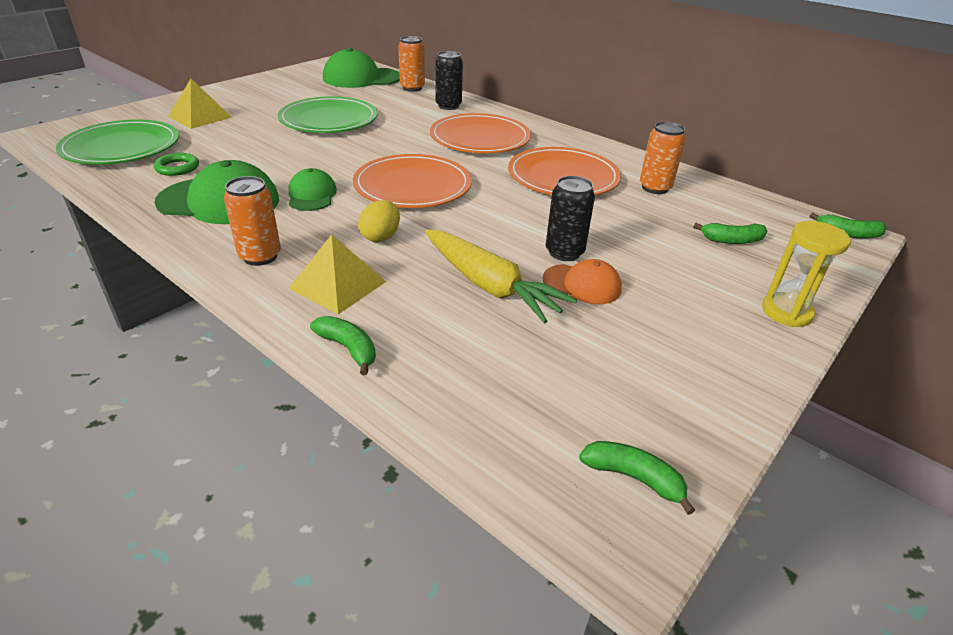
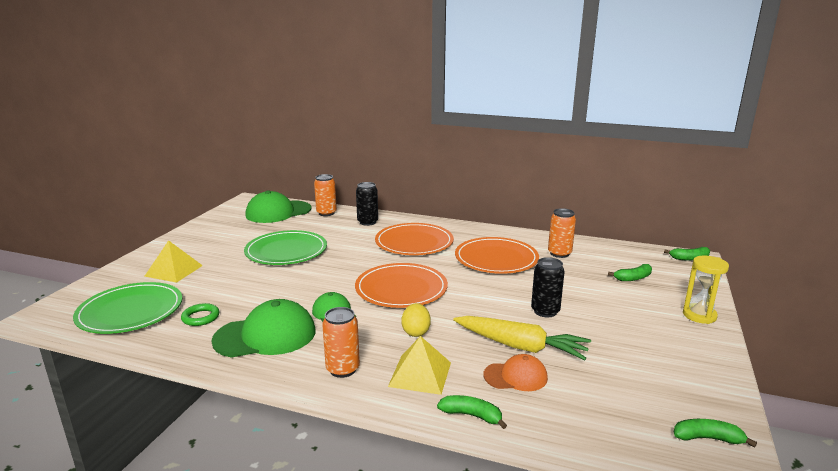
camera: 20 degrees left, 15 degrees down
(582, 284) = (575, 330): orange cap -> orange cap (515, 376)

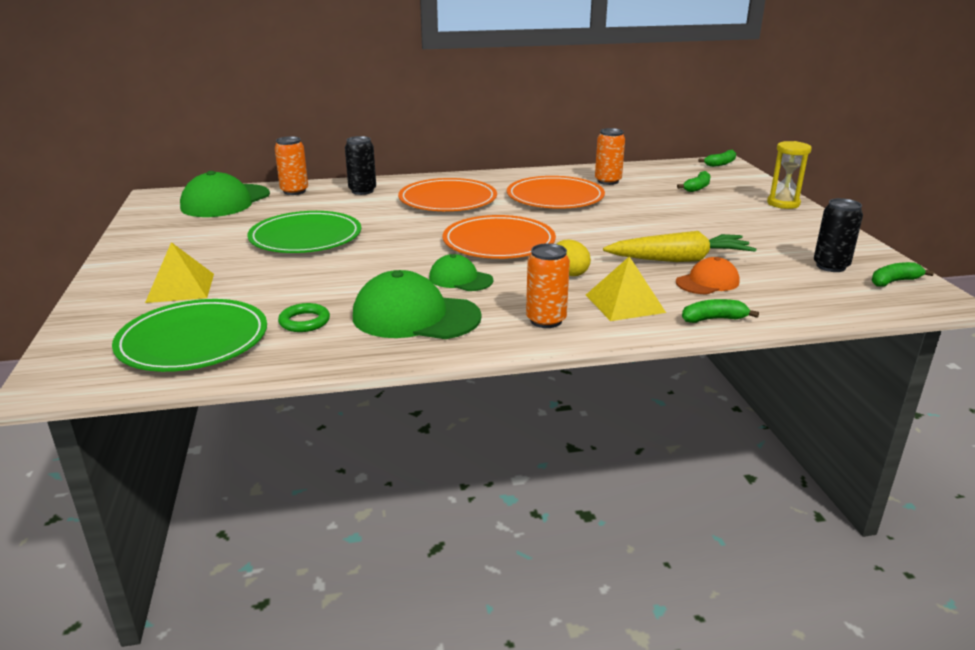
camera: 30 degrees left, 5 degrees up
(265, 336) = (415, 316): green cap -> green cap turned 120 degrees counterclockwise
(545, 311) = (661, 229): black can -> black can (830, 266)

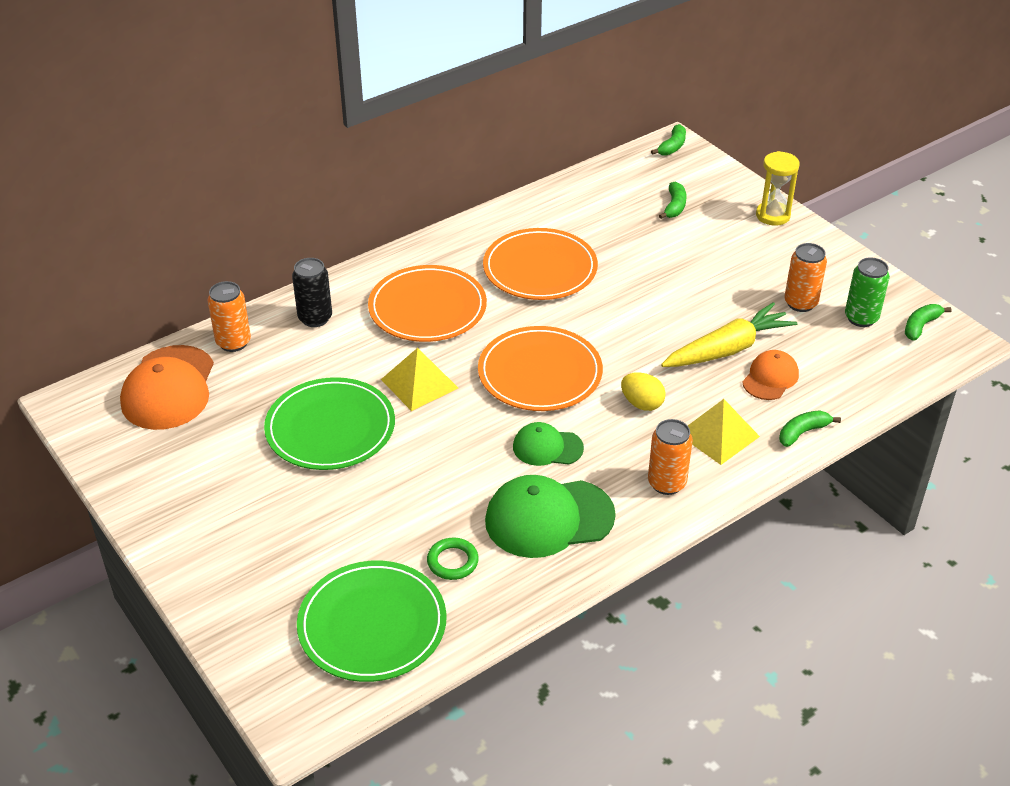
camera: 25 degrees left, 15 degrees up
(180, 287) = (279, 556): yellow pyramid -> yellow pyramid (419, 383)
(225, 201) = (169, 388): green cap -> orange cap
(608, 181) = (575, 219): orange can -> orange can (800, 303)
(830, 266) = (861, 318): black can -> green can

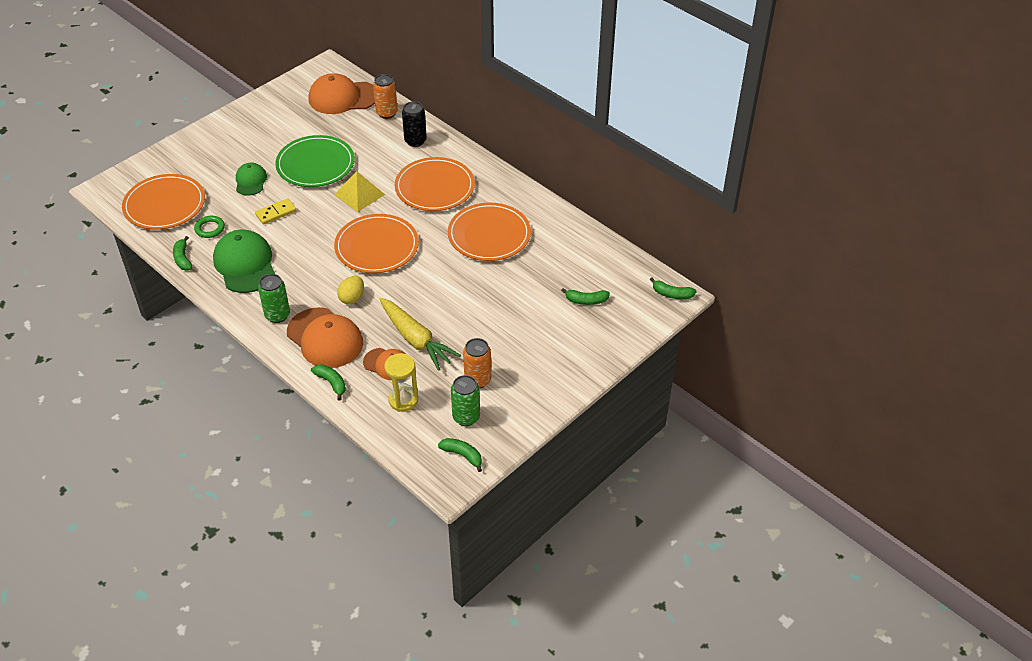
camera: 80 degrees right, 5 degrees up
(372, 624) = (164, 205): green plate -> orange plate
(436, 478) = (276, 213): none -> yellow domino
(519, 597) = (183, 259): none -> green banana
(547, 447) = (306, 257): green cap -> green cap (250, 181)
(666, 483) = (277, 315): orange can -> green can
(718, 435) = (325, 338): yellow pyramid -> orange cap
(773, 215) = (590, 361): yellow hourglass -> yellow hourglass (403, 400)

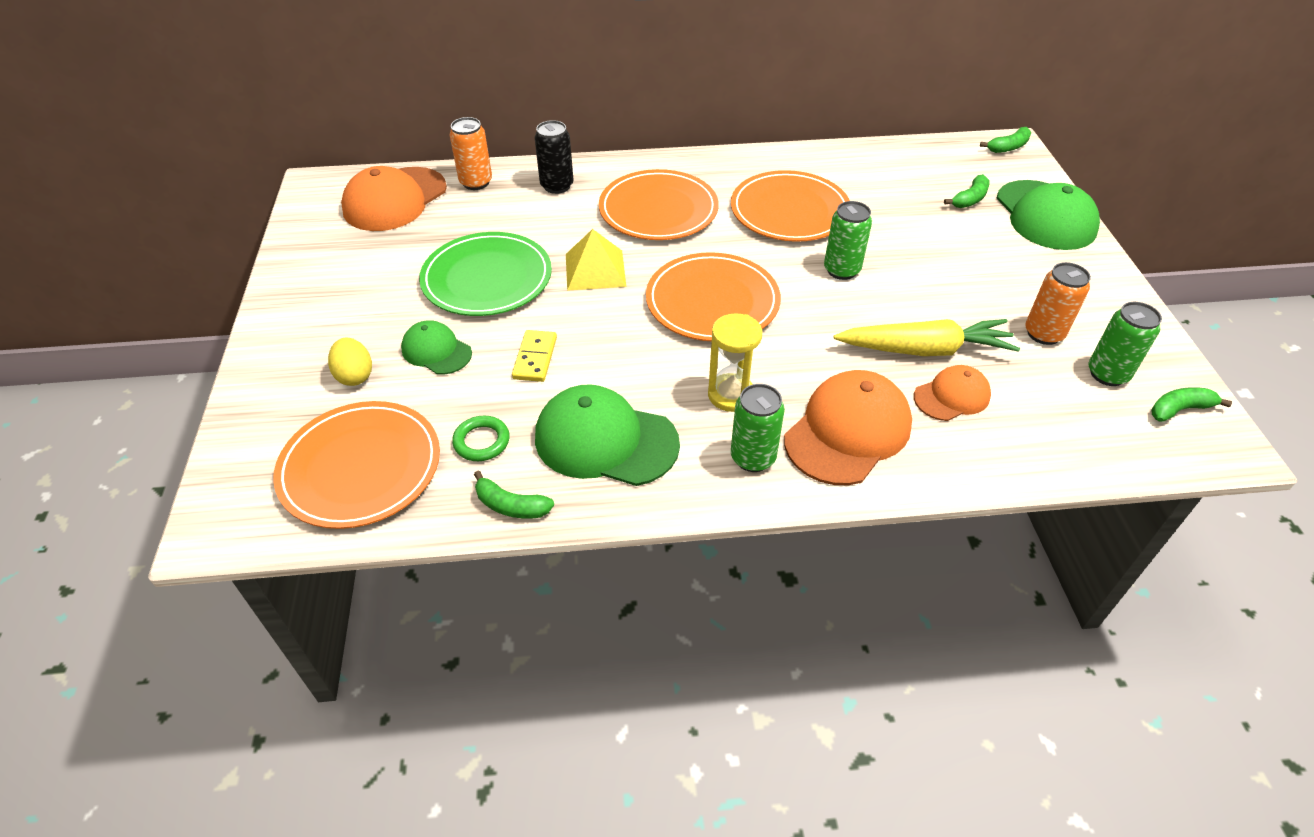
camera: 50 degrees left, 0 degrees up
(325, 338) = (848, 431): orange cap -> orange cap turned 45 degrees counterclockwise
(331, 383) = (947, 468): green banana -> none
(352, 298) = (790, 368): yellow egg -> yellow egg (355, 375)
(403, 400) = (1036, 414): yellow hourglass -> yellow hourglass (731, 395)
(454, 279) = (841, 270): none -> green can
(604, 339) = (1045, 215): none -> green cap

